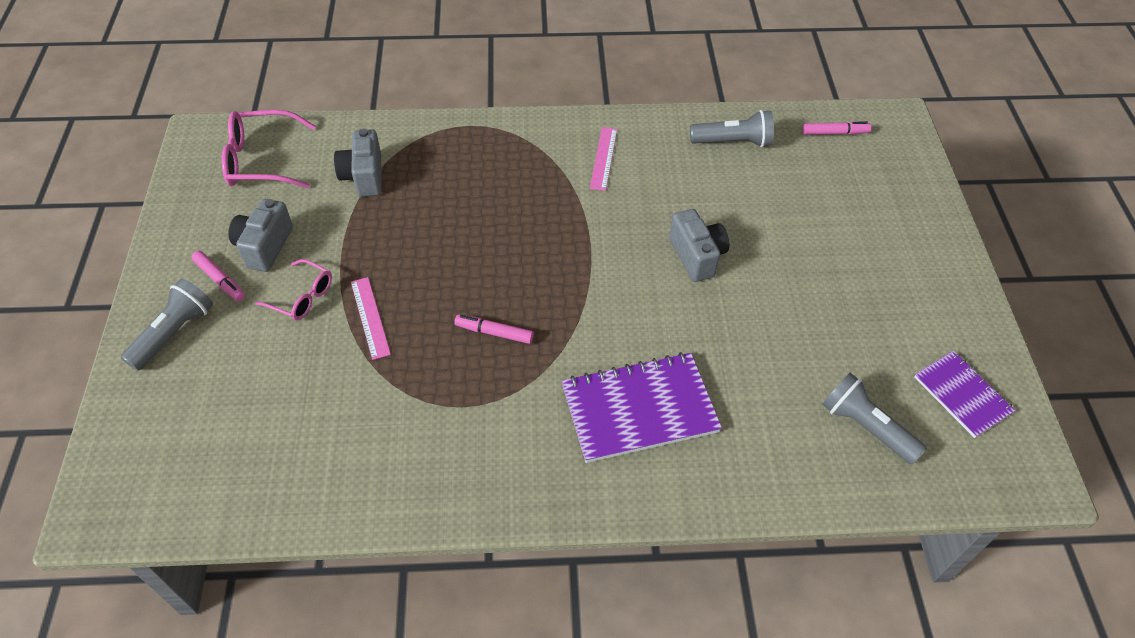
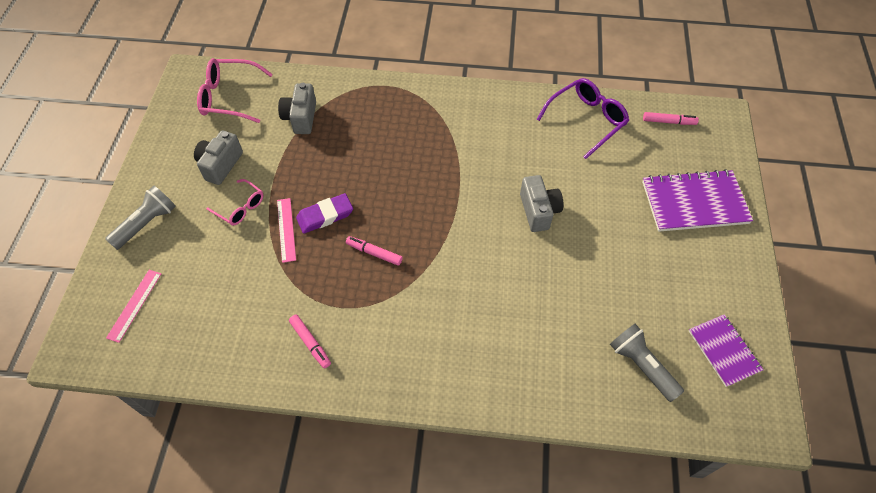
camera: 10 degrees right, 5 degrees up
(220, 280) = (185, 187): pink marker -> pink marker (310, 343)
(419, 294) = (325, 216): none -> purple eraser
(603, 158) = (482, 123): pink ruler -> pink ruler (134, 305)
(639, 409) = (470, 327): purple notebook -> purple notebook (694, 202)
(733, 142) = (586, 121): grey flashlight -> purple glasses

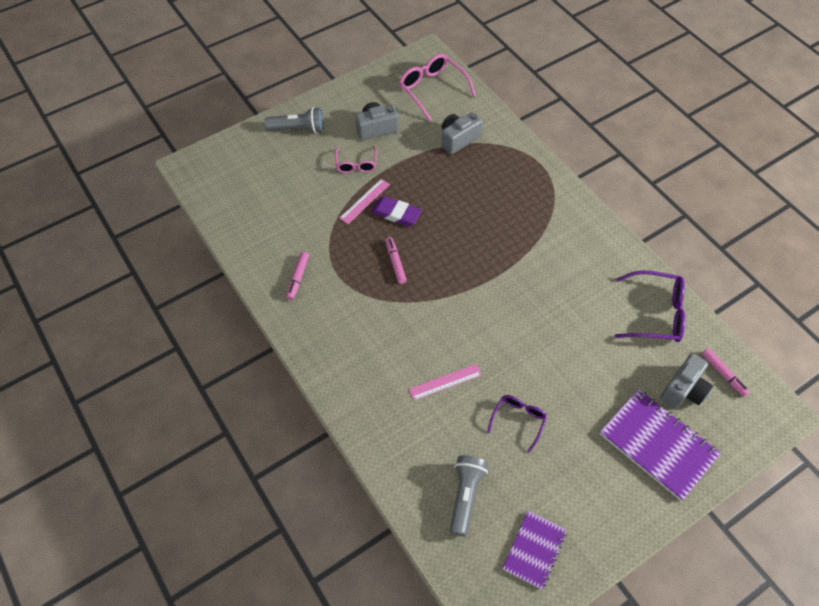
camera: 50 degrees right, 0 degrees up
(134, 305) = (241, 169): pink ruler -> pink ruler (445, 382)
(538, 211) = (532, 338): grey camera -> grey camera (683, 390)
(603, 276) = (518, 421): none -> purple glasses

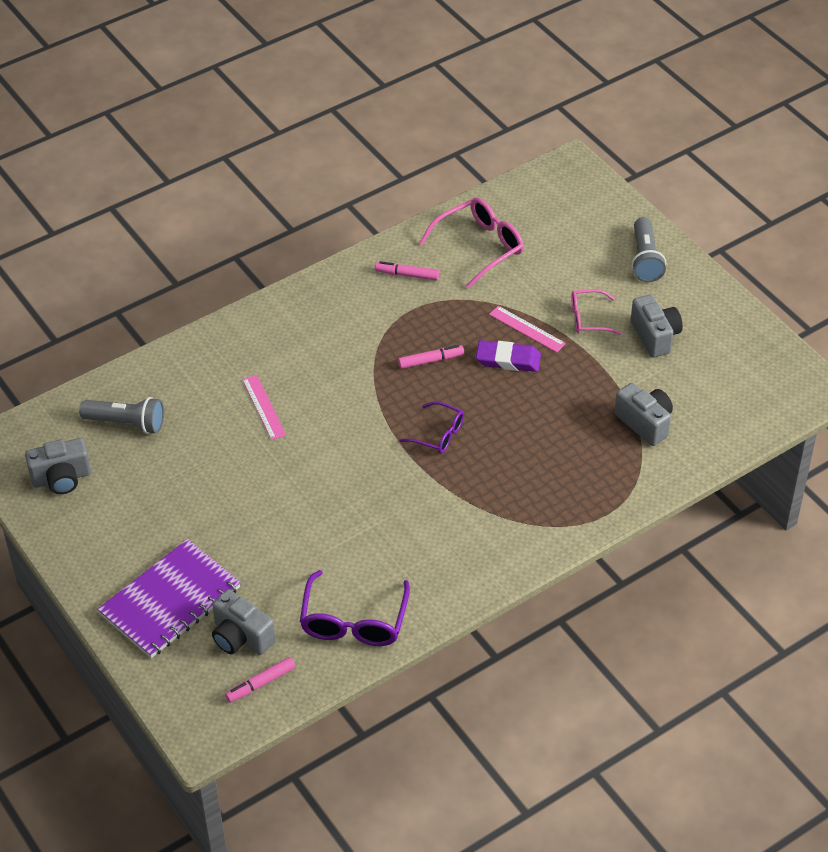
camera: 90 degrees right, 10 degrees down
(396, 213) = (508, 359): purple eraser -> purple eraser turned 75 degrees clockwise
(432, 90) = (740, 395): pink glasses -> pink glasses (479, 247)
(518, 421) = (210, 471): purple glasses -> purple glasses (438, 434)
(534, 550) = (61, 478): purple notebook -> grey camera

